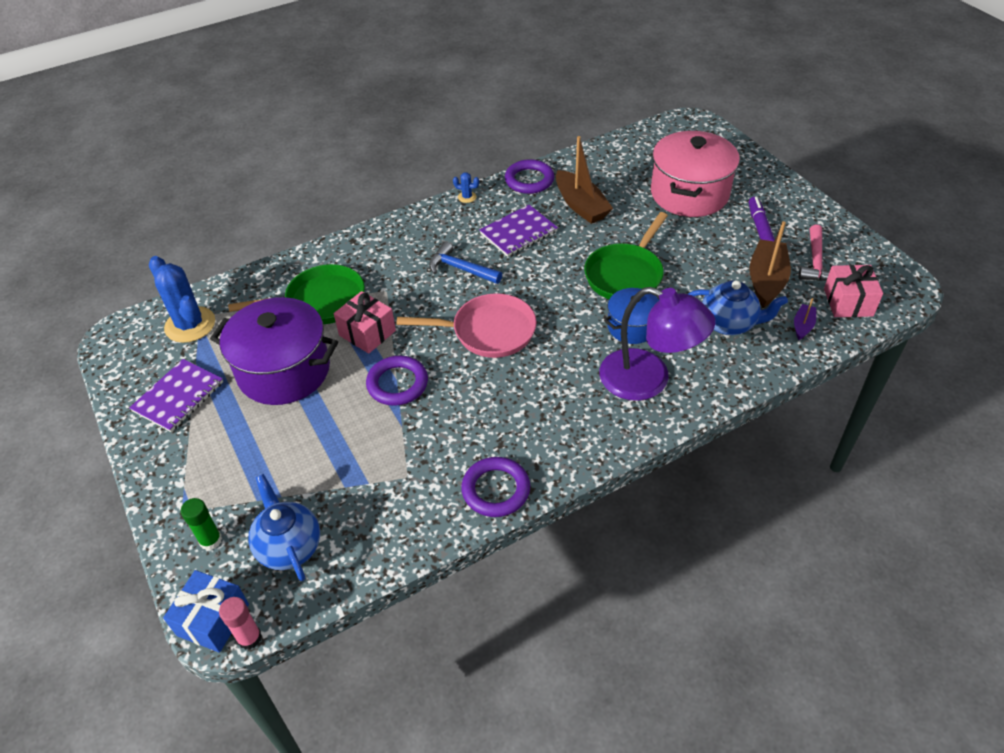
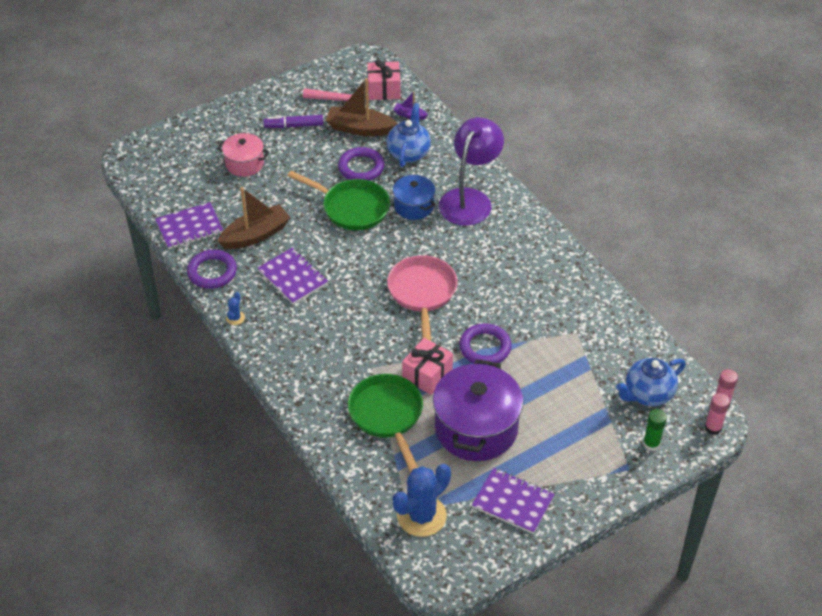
camera: 95 degrees left, 0 degrees up
(213, 620) = (713, 428): blue gift -> pink glue stick
(461, 269) = (343, 316): blue hammer -> none
(496, 490) = (580, 281): purple ring -> purple ring (361, 167)
(590, 163) = (189, 227): none -> purple notebook
(689, 194) = (244, 164): pink pot -> pink pot, size x0.55

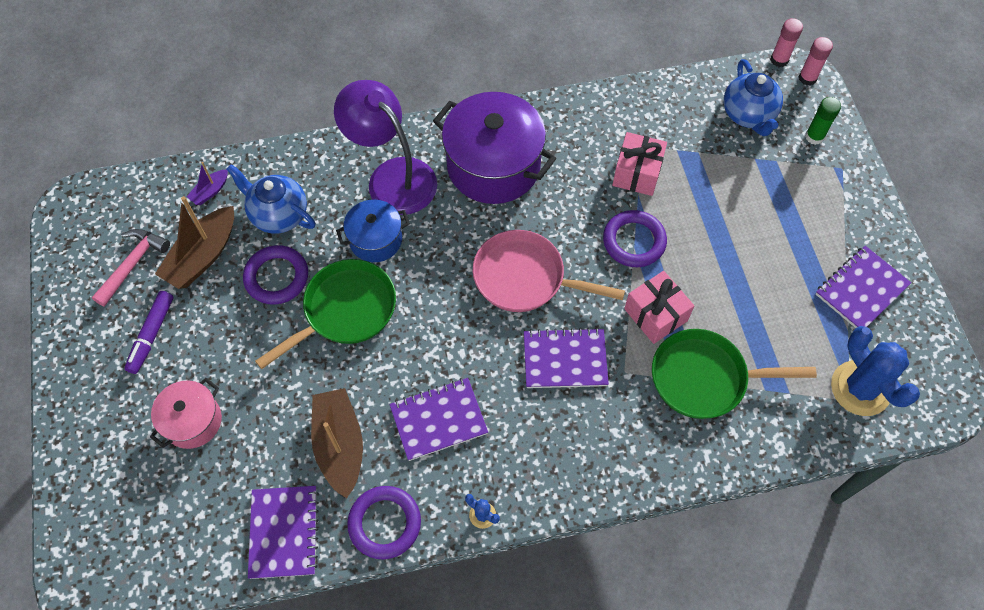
camera: 70 degrees left, 15 degrees up
(366, 331) = (565, 359): none -> purple notebook
(384, 90) = (145, 205): pink gift -> pink gift (637, 173)
(476, 428) = (750, 291): purple pot -> purple pot (493, 166)

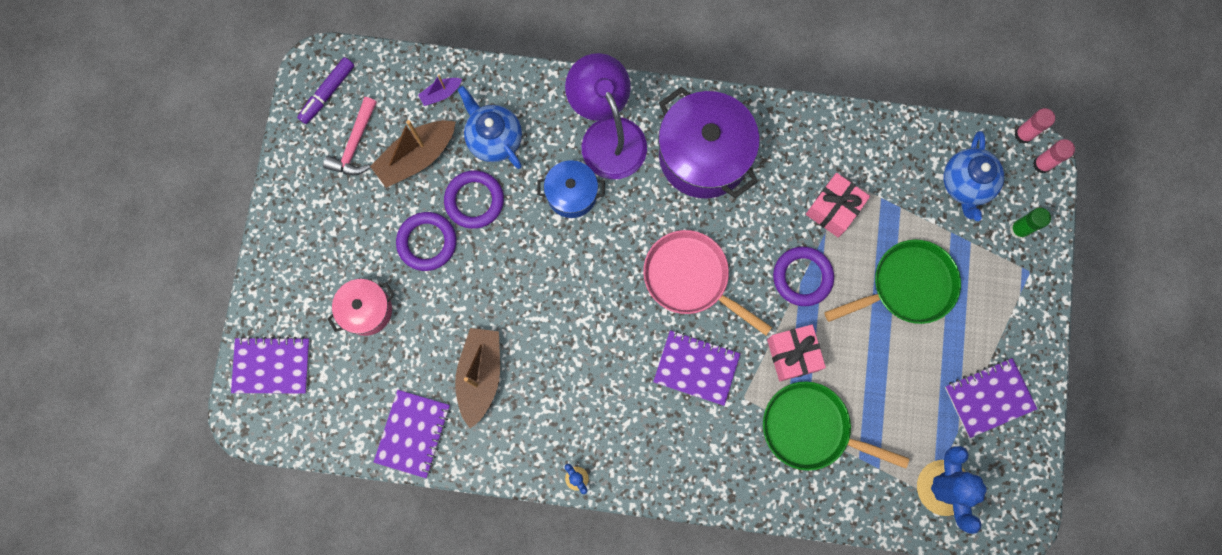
camera: 20 degrees right, 15 degrees up
(133, 264) = (355, 144): pink hammer -> pink hammer turned 150 degrees clockwise
(151, 335) = (354, 218): purple marker -> purple marker (328, 93)
(345, 311) = (523, 254): green pan -> green pan (907, 286)
(384, 523) = (495, 456): purple ring -> purple ring (427, 242)
(438, 420) = (569, 383): purple notebook -> purple notebook (272, 366)

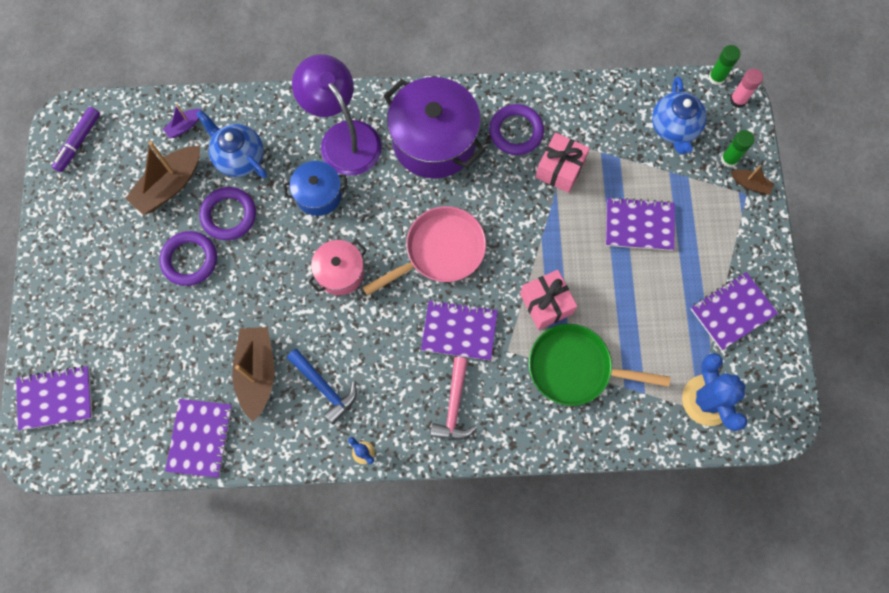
camera: 10 degrees left, 5 degrees down
(355, 144) = (110, 183): pink hammer -> pink hammer (454, 406)
(367, 310) = (141, 331): pink pot -> pink pot (340, 273)
(547, 403) = (324, 387): none -> blue hammer
(690, 278) = (440, 251): pink pan -> pink pan turned 120 degrees clockwise
(802, 277) = (542, 233): purple ring -> purple ring (516, 131)
(907, 286) = (639, 225): green pan -> purple notebook
(1023, 134) = (716, 77): pink glue stick -> green glue stick
(1036, 261) = (750, 184): none -> brown boat

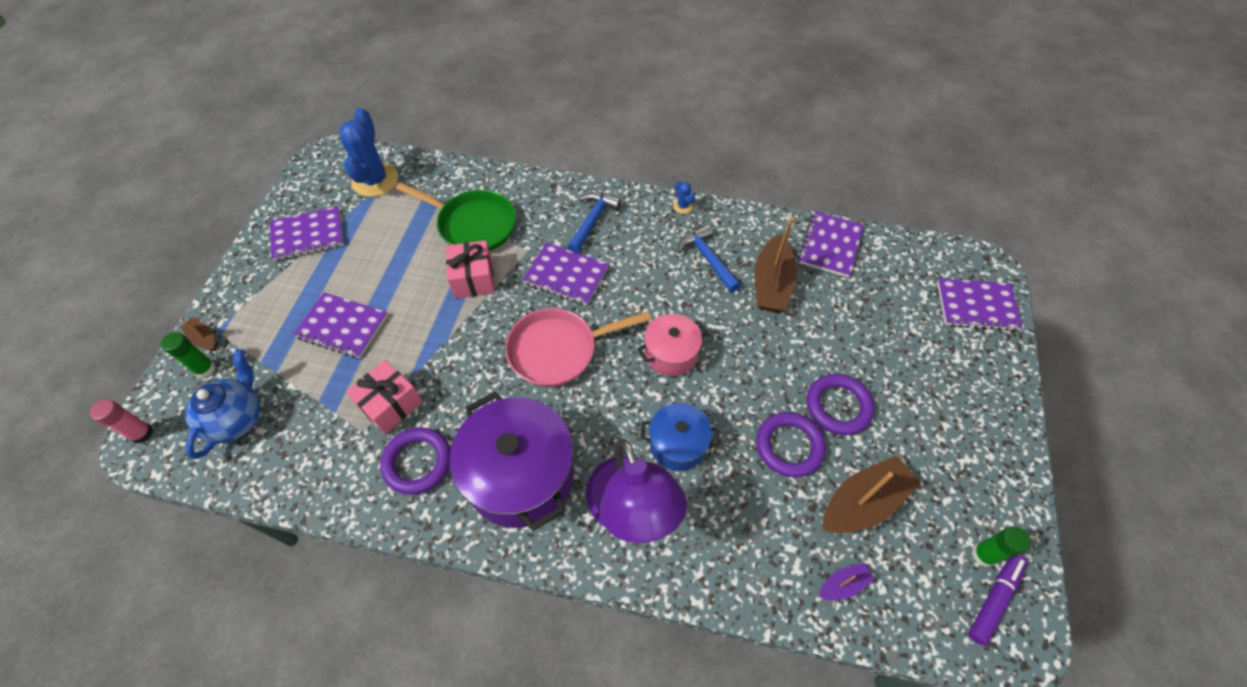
camera: 165 degrees left, 15 degrees down
(239, 158) = (770, 517): blue teapot -> none
(454, 406) = (592, 221): pink hammer -> blue hammer
(716, 77) = (143, 468): green glue stick -> green glue stick (983, 555)

